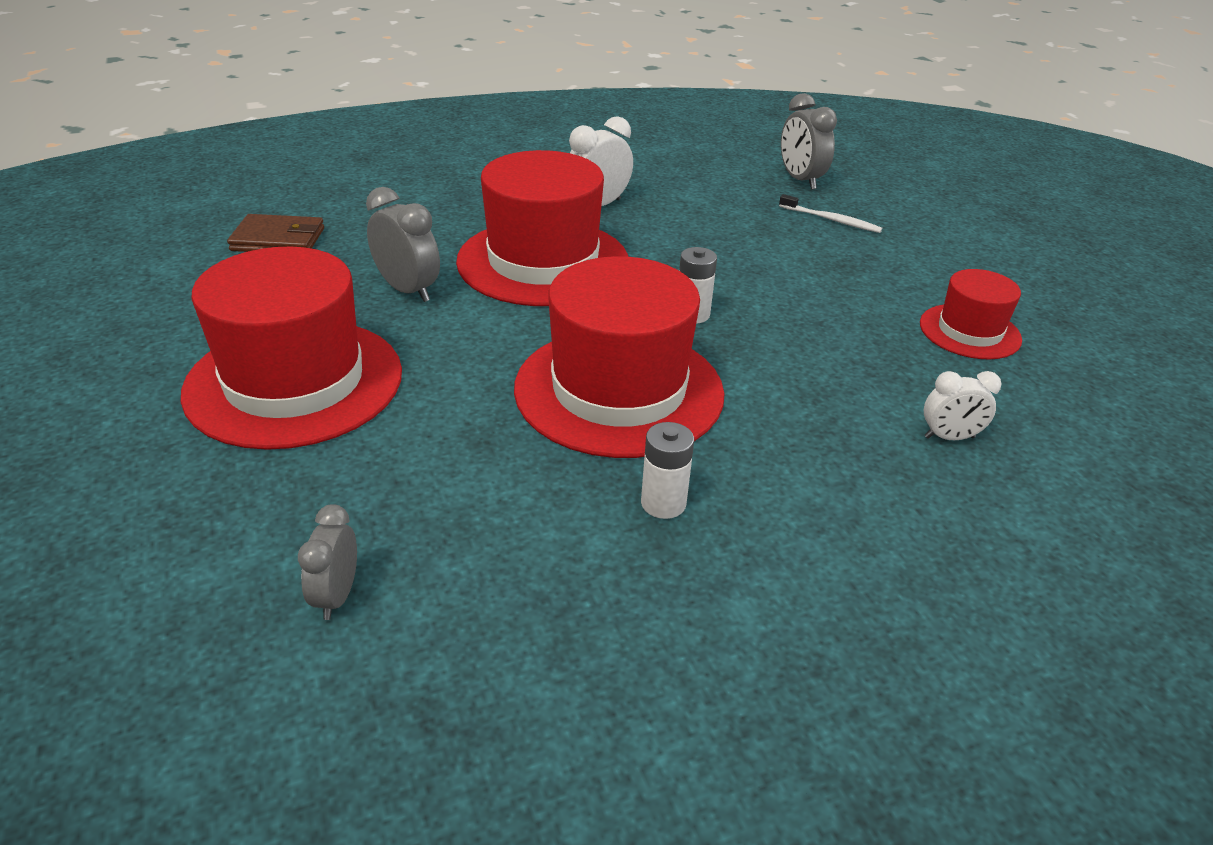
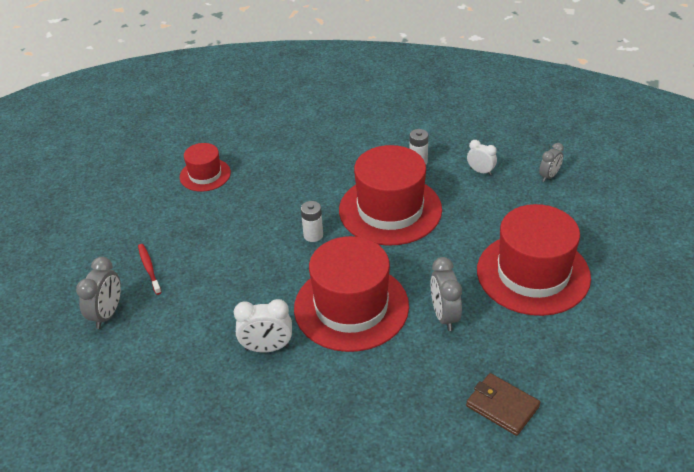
camera: 140 degrees left, 5 degrees up
(832, 220) = (149, 268): white toothbrush -> red toothbrush
(949, 437) = (288, 142): white clock -> white clock (480, 171)

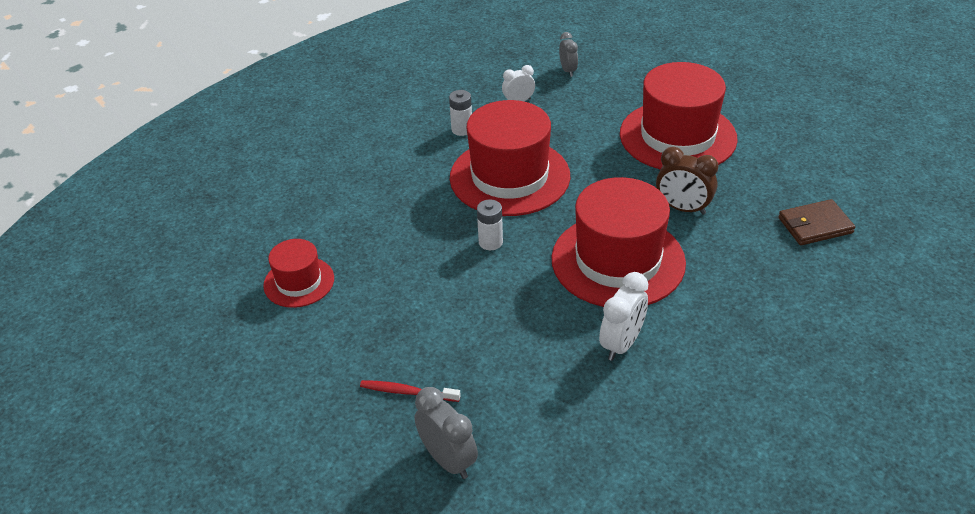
camera: 55 degrees left, 0 degrees up
(444, 316) = (683, 208): grey clock -> brown clock

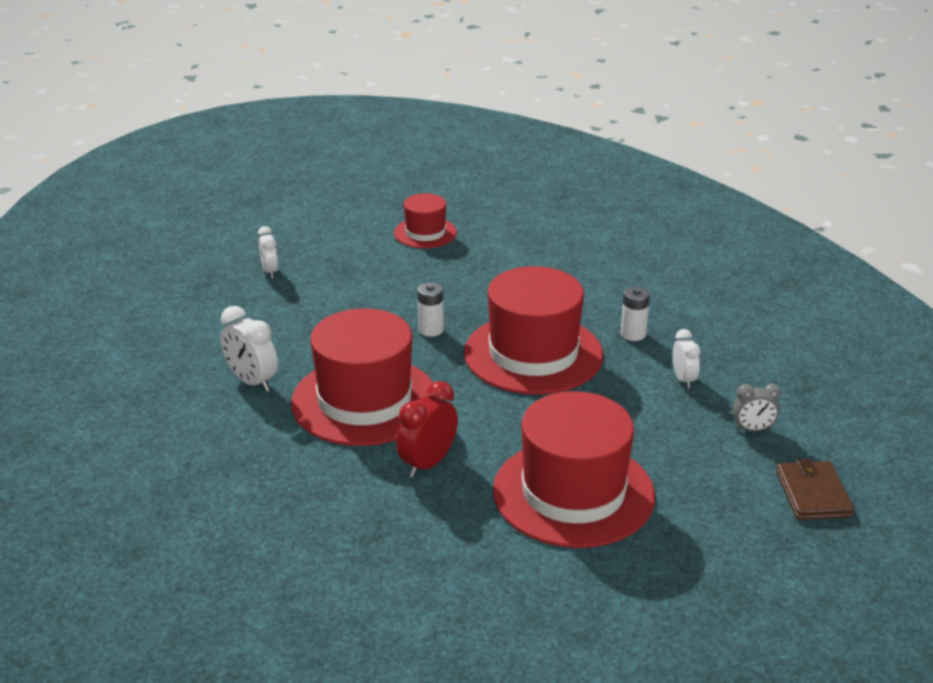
camera: 100 degrees right, 10 degrees down
(407, 392) = (270, 271): red toothbrush -> white clock
(448, 460) = (191, 283): grey clock -> none
(683, 208) = (427, 463): brown clock -> red clock
(815, 225) = (348, 563): brown wallet -> brown wallet (812, 494)

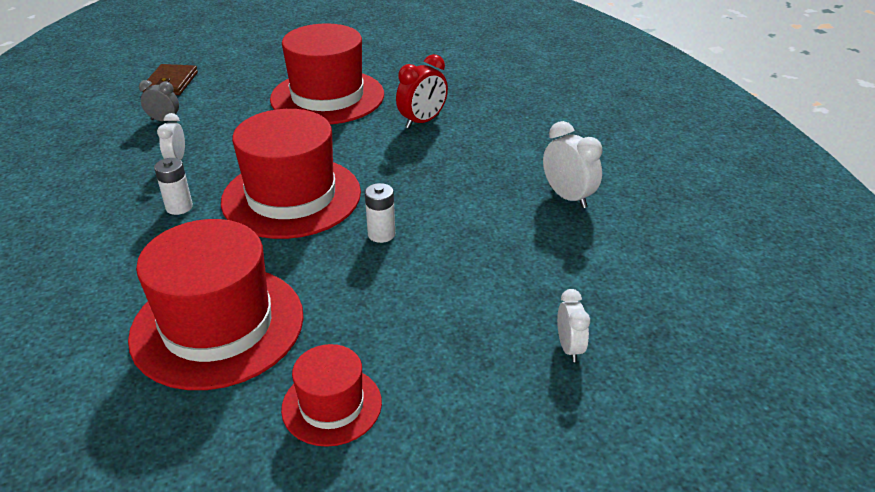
camera: 170 degrees left, 5 degrees up
(364, 401) = (463, 170): red hat -> red hat (218, 325)

